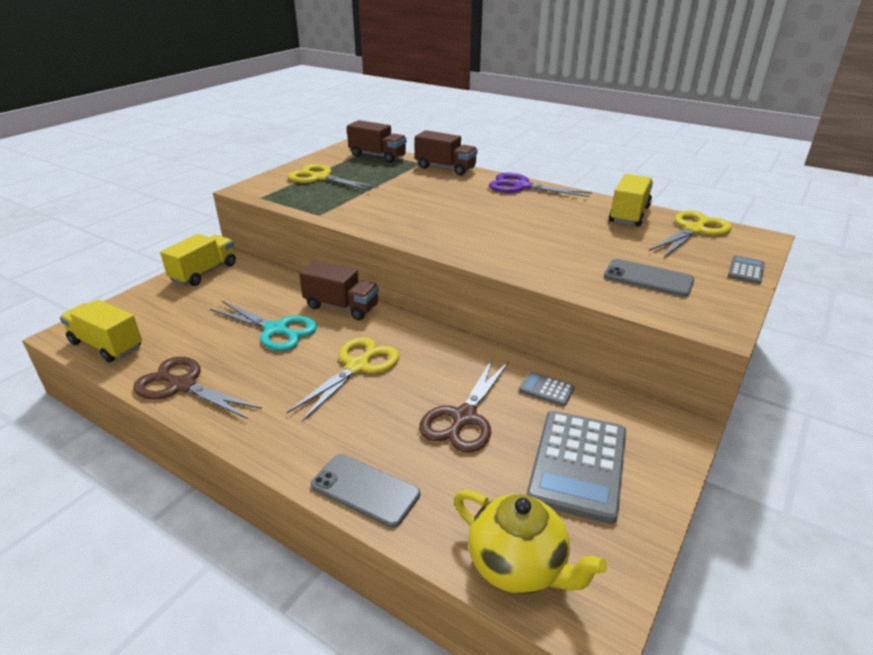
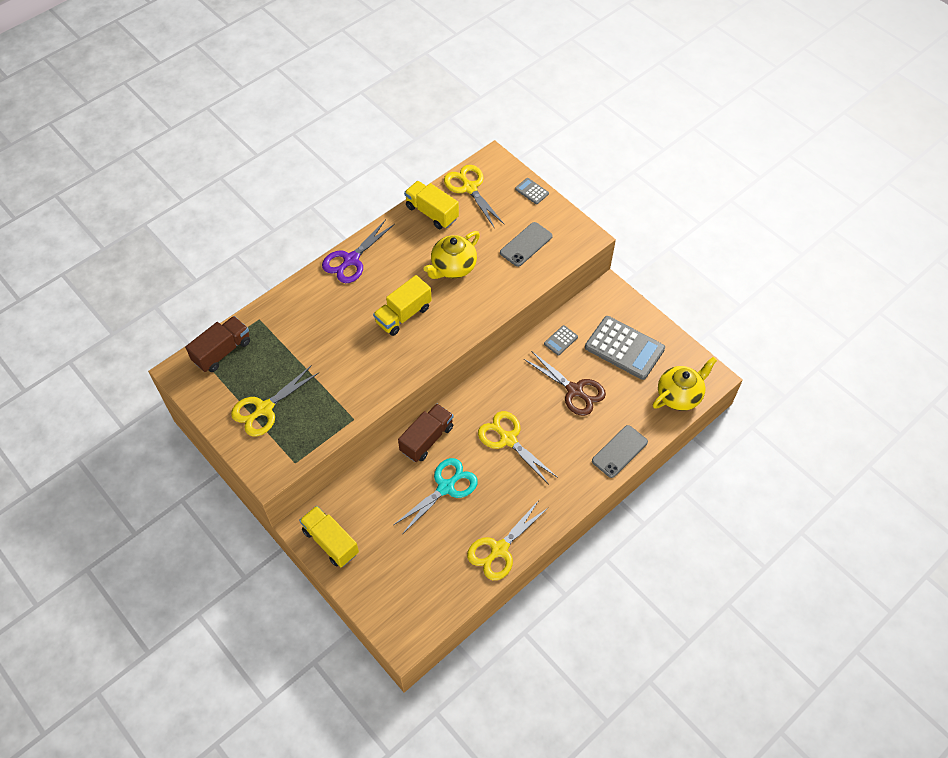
camera: 75 degrees left, 25 degrees up
(106, 345) = (431, 608): yellow truck -> yellow truck (403, 315)
(182, 385) = (499, 549): brown scissors -> yellow scissors
(445, 168) = (282, 303): brown truck -> none
(561, 236) = (453, 267): none -> yellow teapot

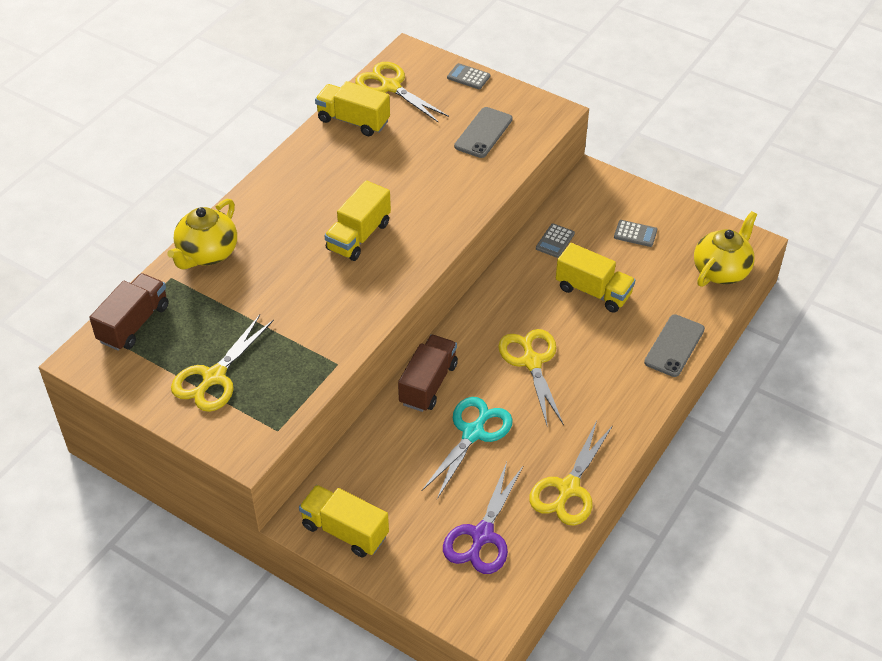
camera: 15 degrees left, 10 degrees down
(351, 260) = (269, 189): purple scissors -> purple scissors (482, 535)
(453, 267) = (402, 174): yellow teapot -> yellow teapot (207, 254)
(508, 439) = (532, 362): yellow scissors -> yellow scissors turned 45 degrees clockwise
(574, 390) = (593, 291): brown scissors -> yellow truck
(624, 348) = (635, 234): grey calculator -> grey calculator, size x0.45

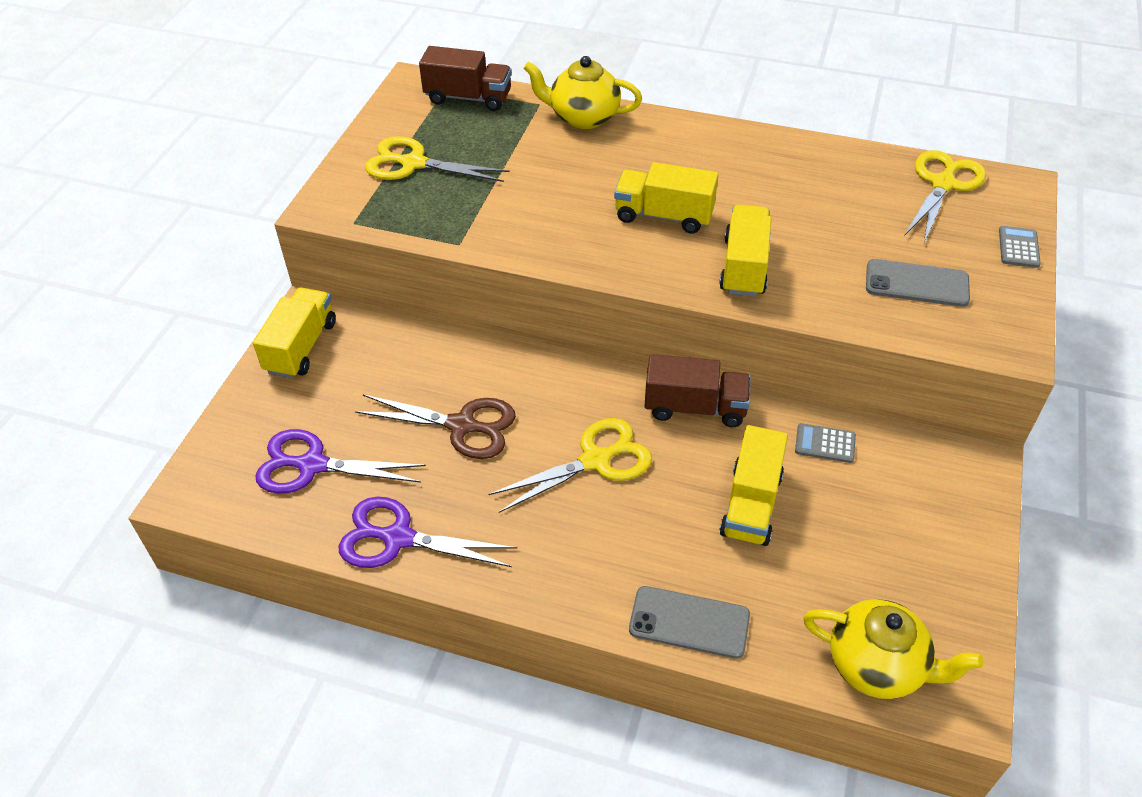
camera: 75 degrees right, 0 degrees up
(353, 121) = (857, 168): yellow truck -> yellow truck (744, 267)
(428, 384) = (525, 369): brown truck -> brown truck (695, 408)
(473, 433) = (462, 426): turquoise scissors -> brown scissors
(568, 488) = (398, 538): yellow scissors -> purple scissors
(635, 234) = (893, 535): grey calculator -> none

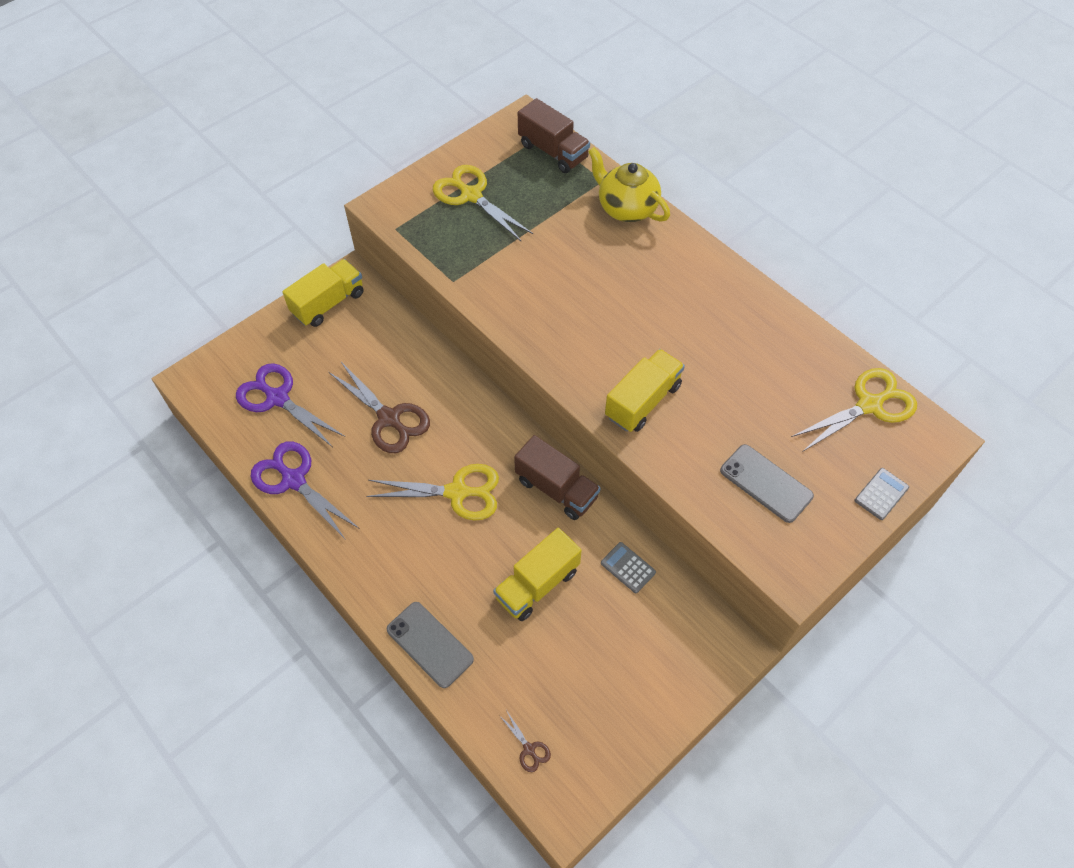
camera: 30 degrees right, 10 degrees up
(664, 216) = (618, 327): yellow truck -> none
(877, 665) = (529, 749): yellow teapot -> brown scissors

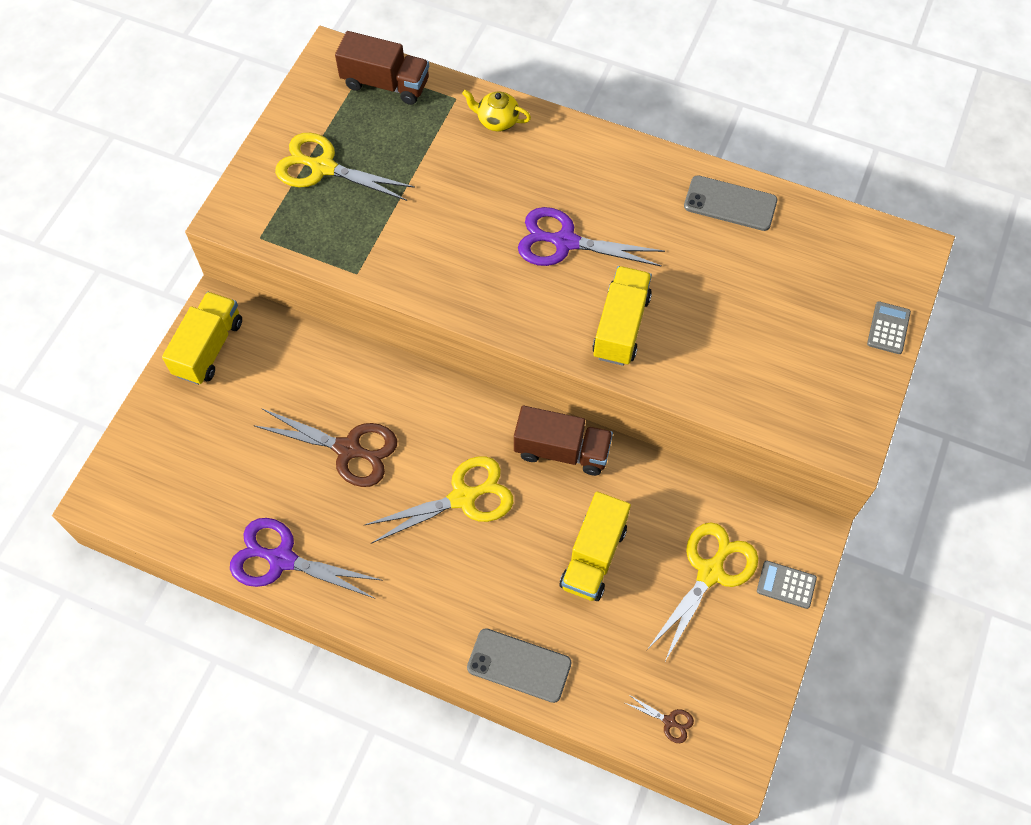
camera: 25 degrees left, 5 degrees up
(277, 398) = (212, 478): purple scissors -> purple scissors (565, 242)
(626, 208) = (497, 121): yellow teapot -> yellow teapot, size x0.60
(628, 567) = (672, 501): grey calculator -> grey calculator (786, 584)
(766, 483) = (779, 362): grey phone -> grey phone (730, 203)
(869, 405) = (836, 242): yellow scissors -> yellow scissors (710, 572)

